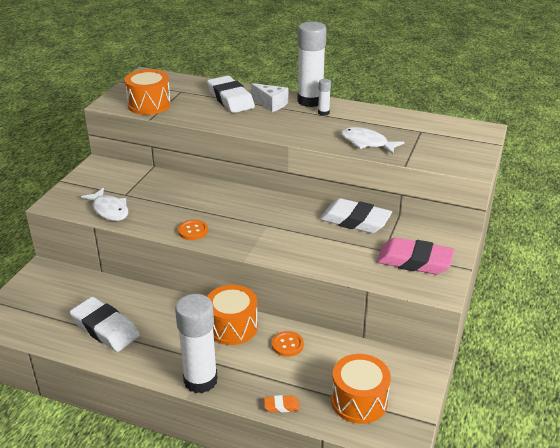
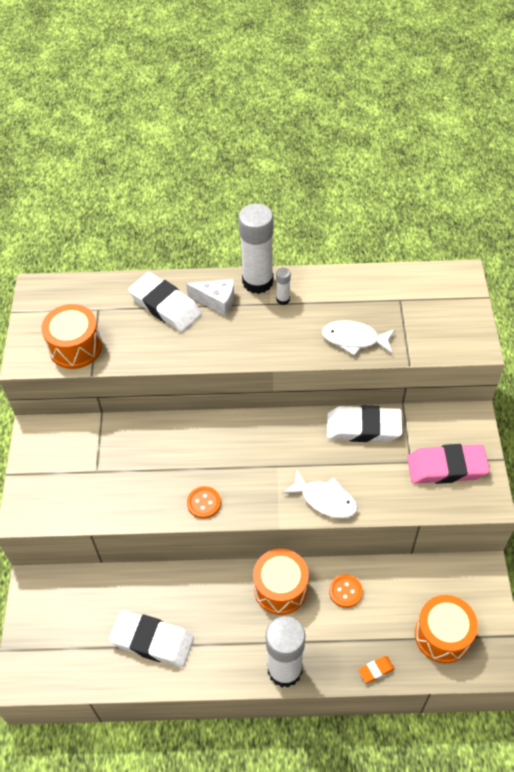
camera: 20 degrees left, 20 degrees up
(109, 210) = (93, 503): white fish -> white fish (325, 500)

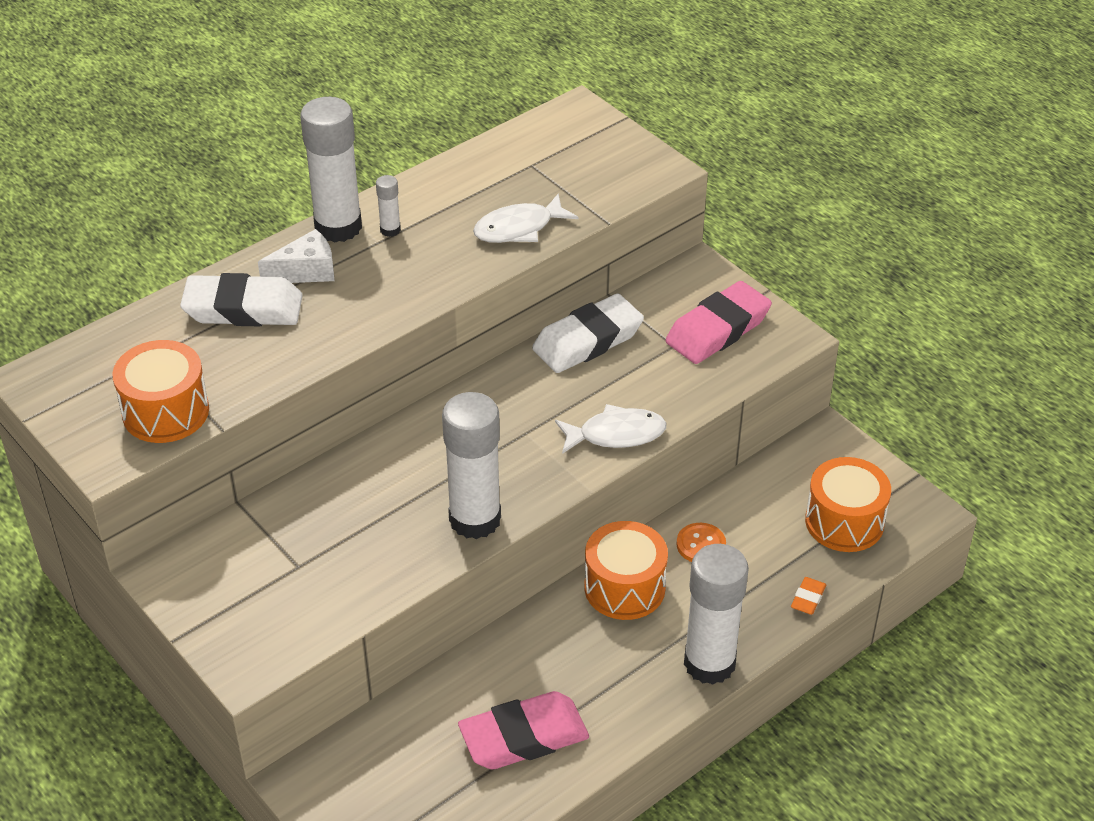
camera: 40 degrees left, 10 degrees down
(152, 641) = (524, 737): white eraser -> pink eraser
(204, 503) = (475, 519): orange button -> white glue stick

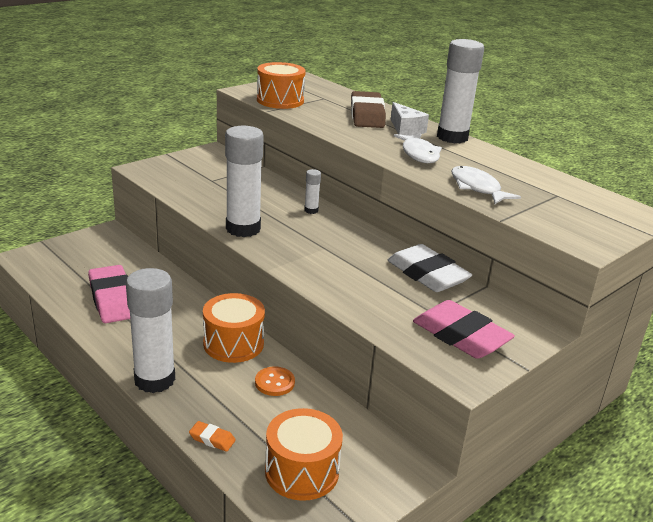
camera: 85 degrees right, 15 degrees down
(243, 309) = (367, 115): white eraser -> brown eraser
(390, 230) = (456, 150): white glue stick -> white glue stick (311, 210)
(616, 434) = (326, 282): white fish -> white fish (419, 154)

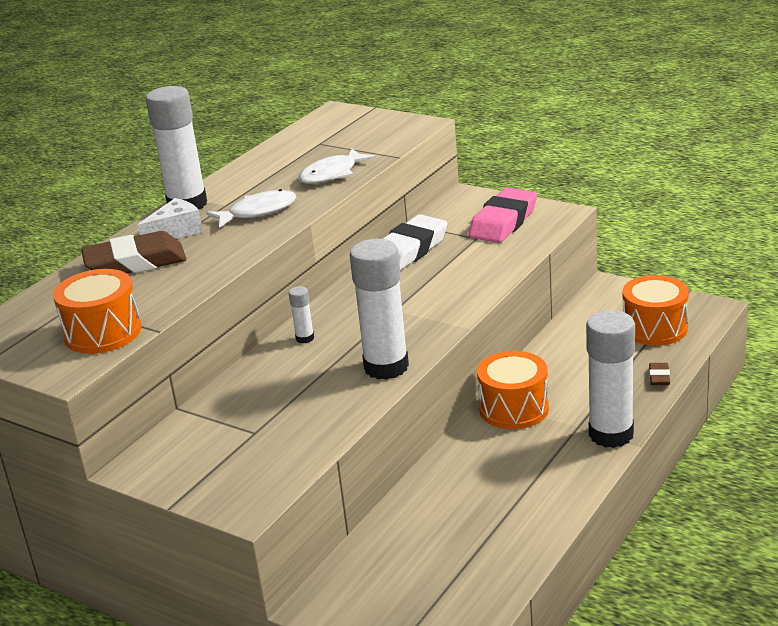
camera: 100 degrees left, 0 degrees up
(113, 299) = (492, 521): pink eraser -> none
(212, 439) = (659, 377): orange eraser -> brown eraser
(274, 382) = (556, 369): orange button -> none

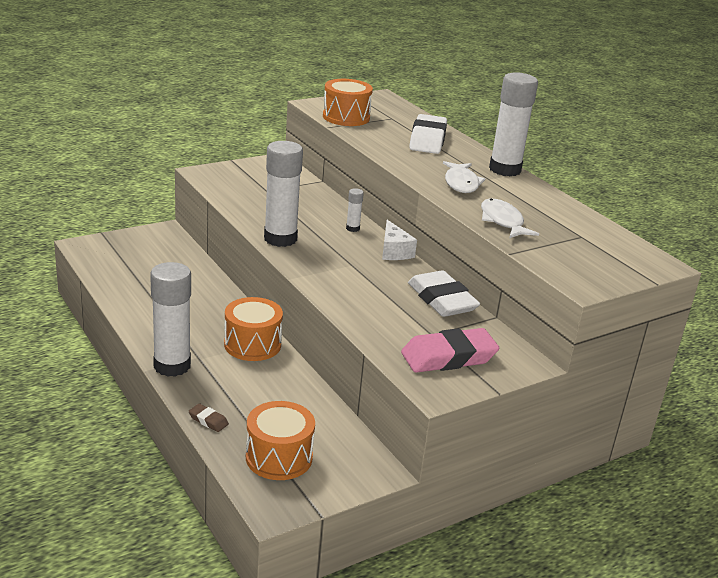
camera: 110 degrees right, 0 degrees up
(135, 263) = (427, 140): brown eraser -> white eraser
(176, 232) = (460, 157): white cheese -> white cheese (394, 251)
(503, 222) = (448, 357): pink eraser -> pink eraser turned 75 degrees counterclockwise

